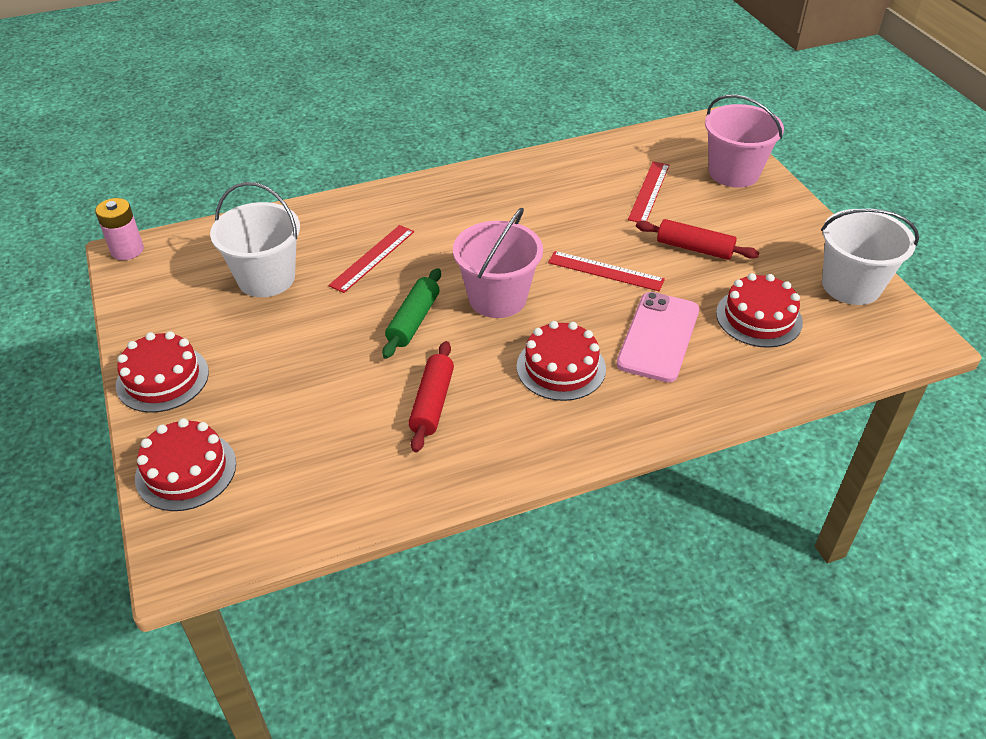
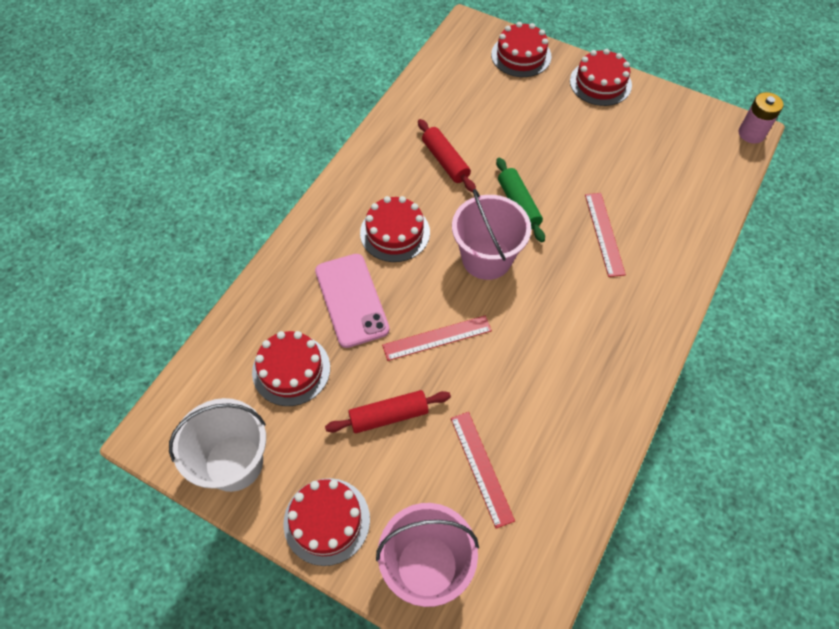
camera: 140 degrees right, 15 degrees up
(266, 278) = (643, 172): white bucket -> none
(791, 222) = (327, 521): none -> red cake

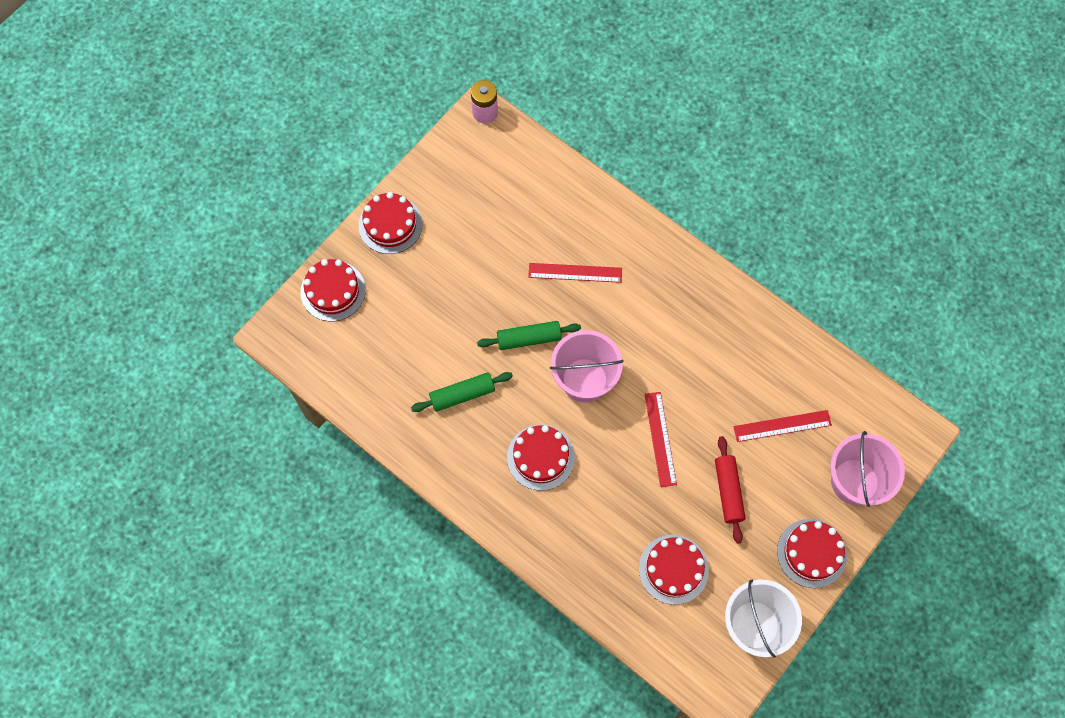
camera: 80 degrees left, 10 degrees up
(351, 300) = (609, 507): pink phone -> none
(445, 161) = (462, 395): red rolling pin -> green rolling pin

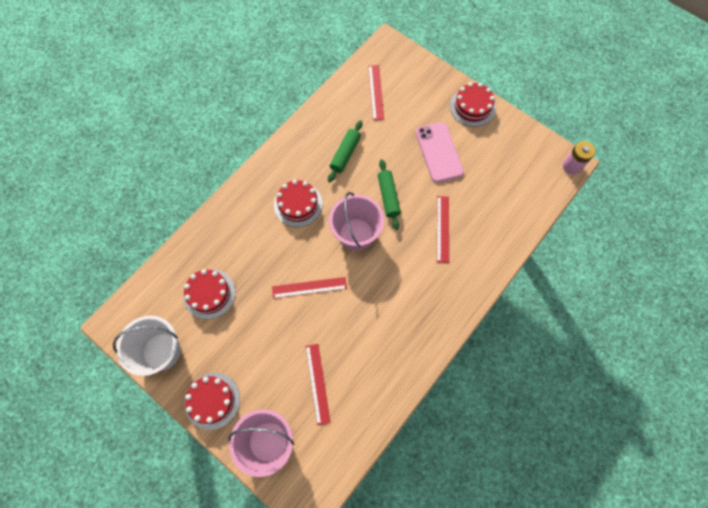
camera: 90 degrees right, 0 degrees up
(333, 291) = (420, 75): red cake -> none
(360, 352) = (376, 92): none -> red ruler
(462, 271) = (439, 152): none -> pink phone
(462, 395) = (345, 154): green rolling pin -> green rolling pin turned 45 degrees clockwise
(728, 491) = (266, 337): red rolling pin -> none

